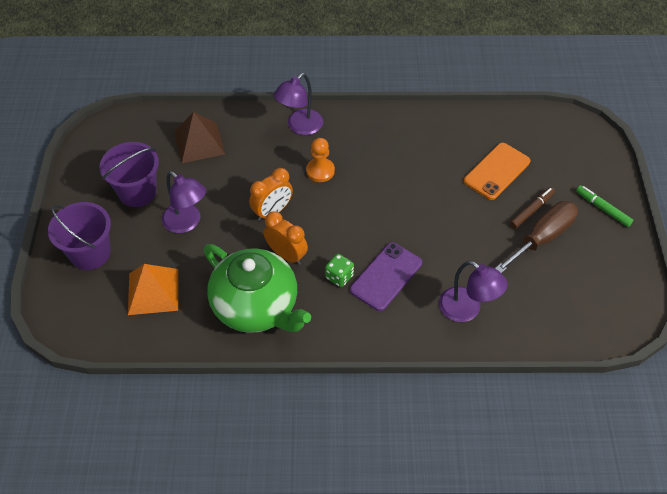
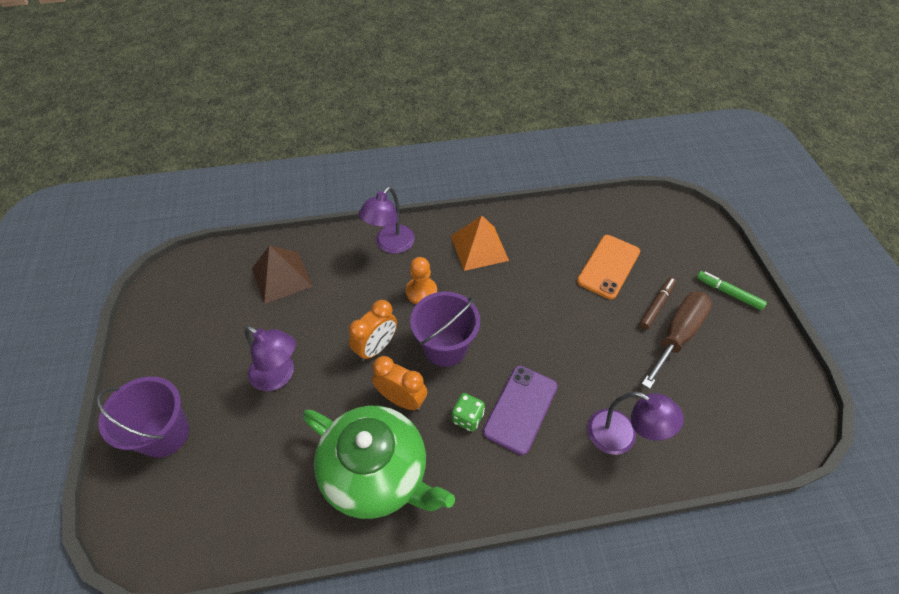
camera: 10 degrees left, 0 degrees up
(137, 192) = (216, 346): purple bucket -> purple bucket (445, 347)
(153, 291) = (247, 473): orange pyramid -> orange pyramid (479, 248)

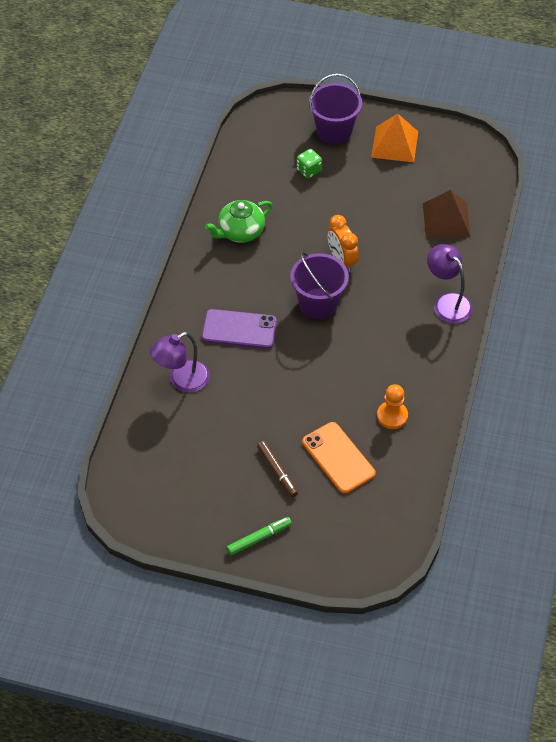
camera: 115 degrees right, 0 degrees up
(279, 376) = (347, 198): purple lamp -> none
(377, 473) = (240, 232): green teapot -> green teapot, size x0.60
(401, 399) = (288, 262): orange clock -> none
(421, 292) = (382, 307): orange pawn -> orange pawn (392, 416)
(467, 417) = (251, 295): green dice -> green dice (309, 170)
(479, 248) = (411, 367): orange pyramid -> orange pyramid (395, 144)
(520, 409) = (239, 329): purple phone -> purple phone turned 45 degrees counterclockwise
(677, 335) = (240, 469): brown screwdriver -> none

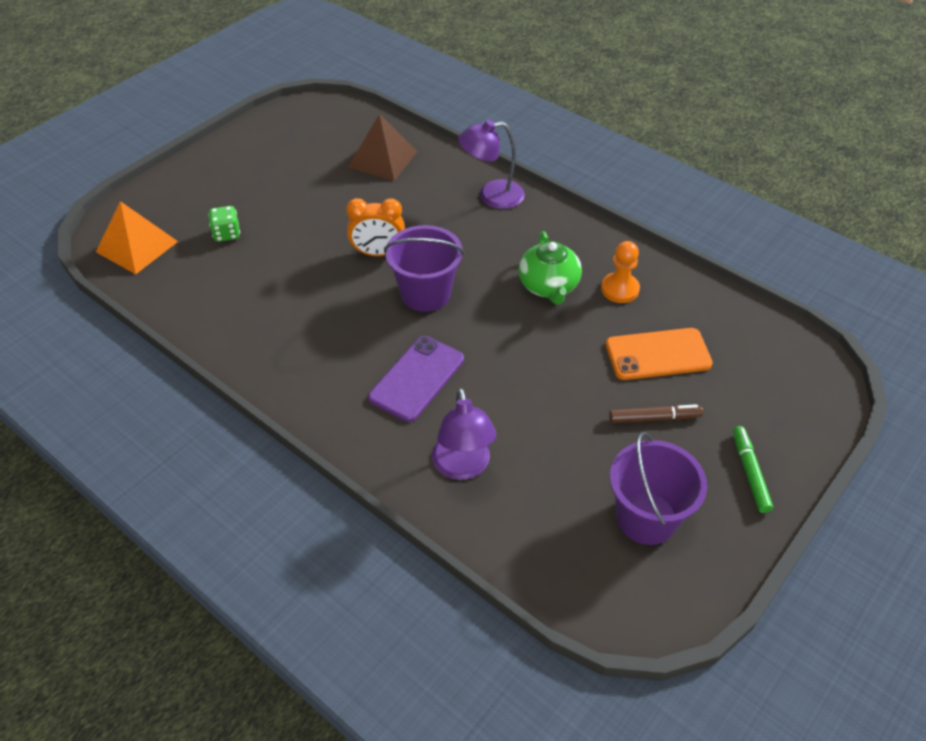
camera: 65 degrees left, 5 degrees down
(240, 232) = (267, 324): green teapot -> green teapot (548, 286)
(334, 131) = (189, 195): purple bucket -> purple bucket (646, 518)
(395, 144) = (251, 158): orange pyramid -> orange pyramid (137, 246)

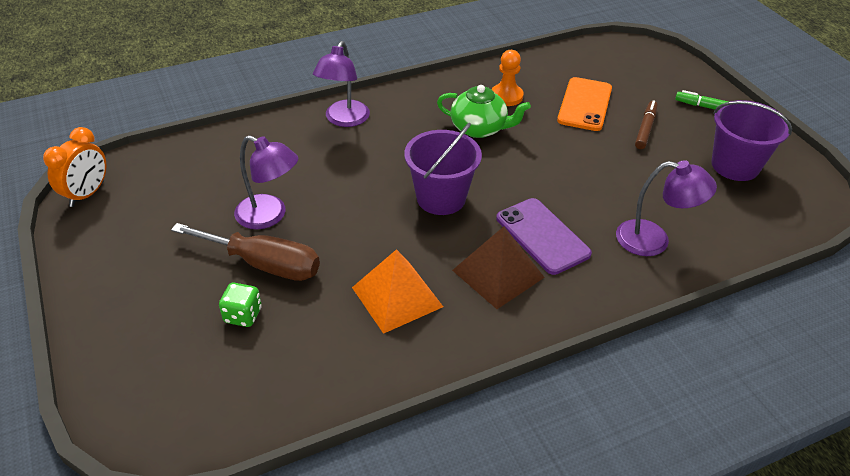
camera: 65 degrees left, 5 degrees down
(137, 246) = (195, 405): orange pyramid -> orange pyramid (397, 296)
(284, 223) = (264, 264): none -> brown screwdriver
(338, 204) = (269, 216): none -> purple lamp
(378, 253) = (364, 211): orange clock -> orange clock (87, 194)
(383, 159) = (229, 166): brown pyramid -> brown pyramid (498, 273)

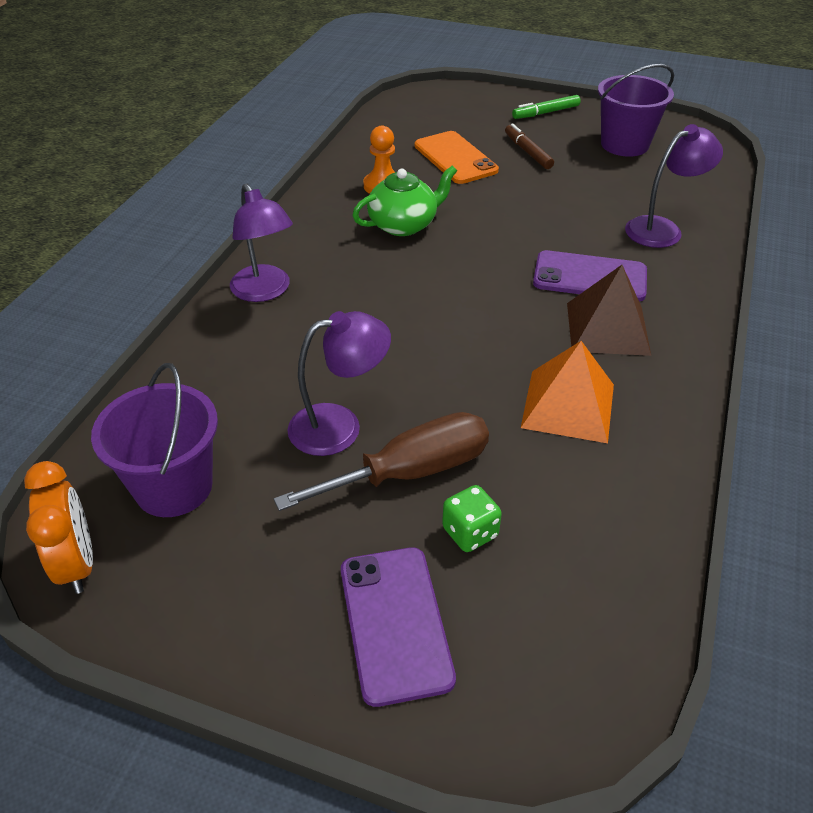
camera: 45 degrees left, 0 degrees up
(150, 324) = (395, 623): none -> purple phone
(441, 198) = (467, 301): purple bucket -> purple bucket (174, 487)

